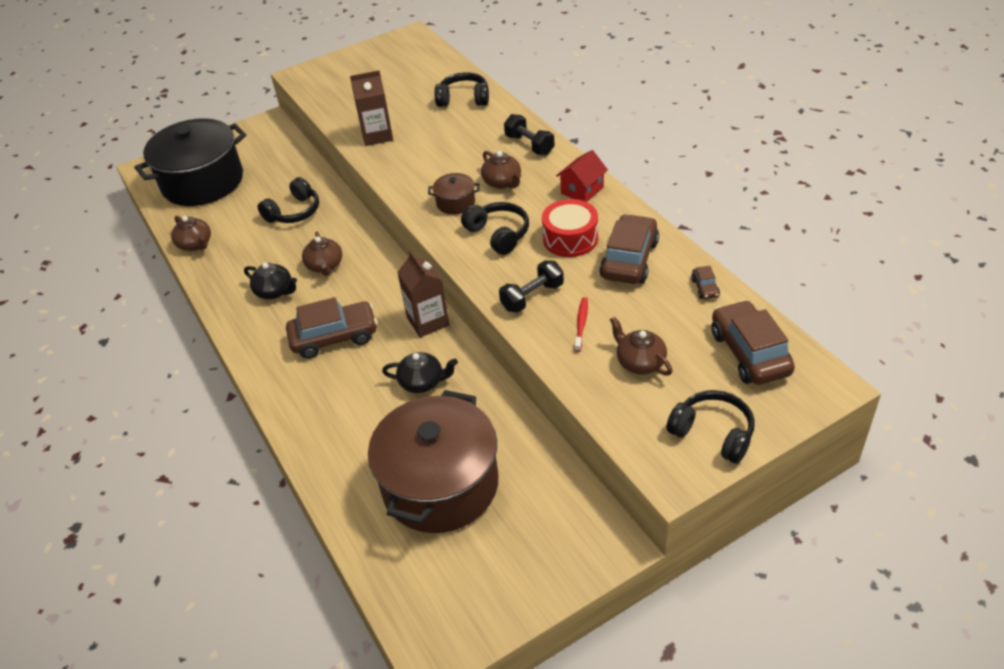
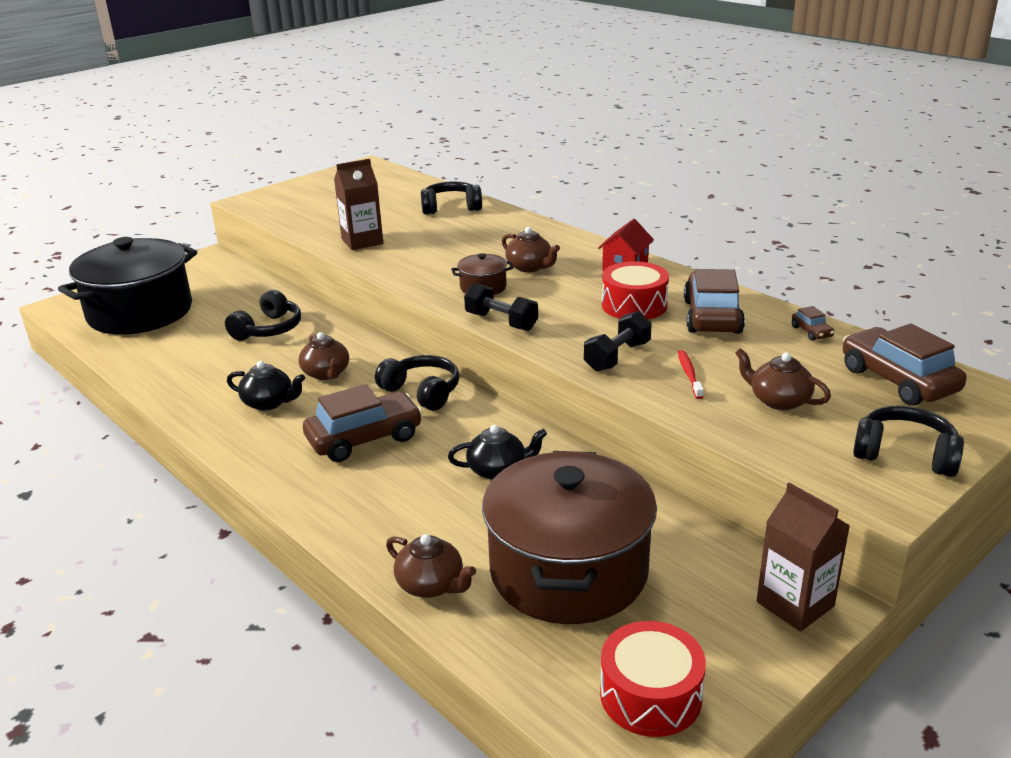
camera: 15 degrees left, 15 degrees down
(195, 244) = (147, 368): brown teapot -> brown teapot (431, 585)
(428, 321) = (479, 412): brown carton -> brown carton (795, 604)
(457, 599) = (650, 695): none -> red drum
(498, 234) = (548, 309): black headphones -> black headphones (422, 392)
(529, 145) = (545, 237): black dumbbell -> black dumbbell (501, 322)

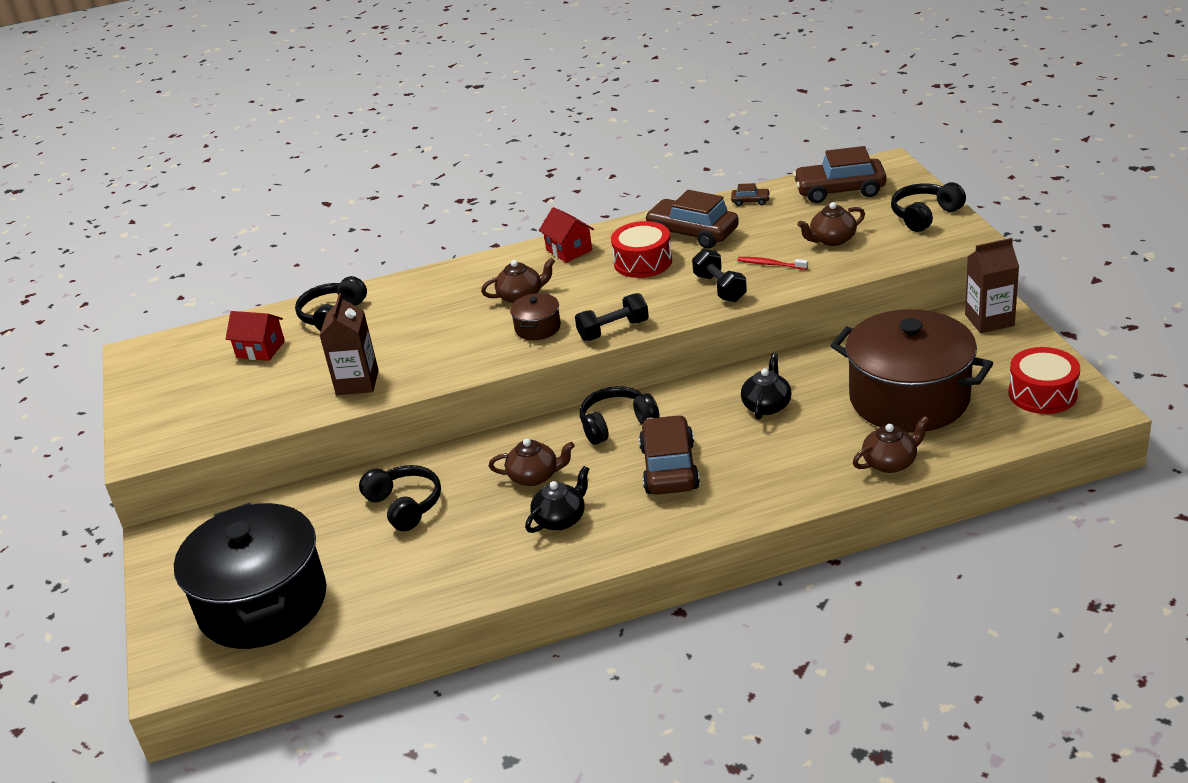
camera: 60 degrees left, 5 degrees up
(390, 198) = (260, 349): none -> red house

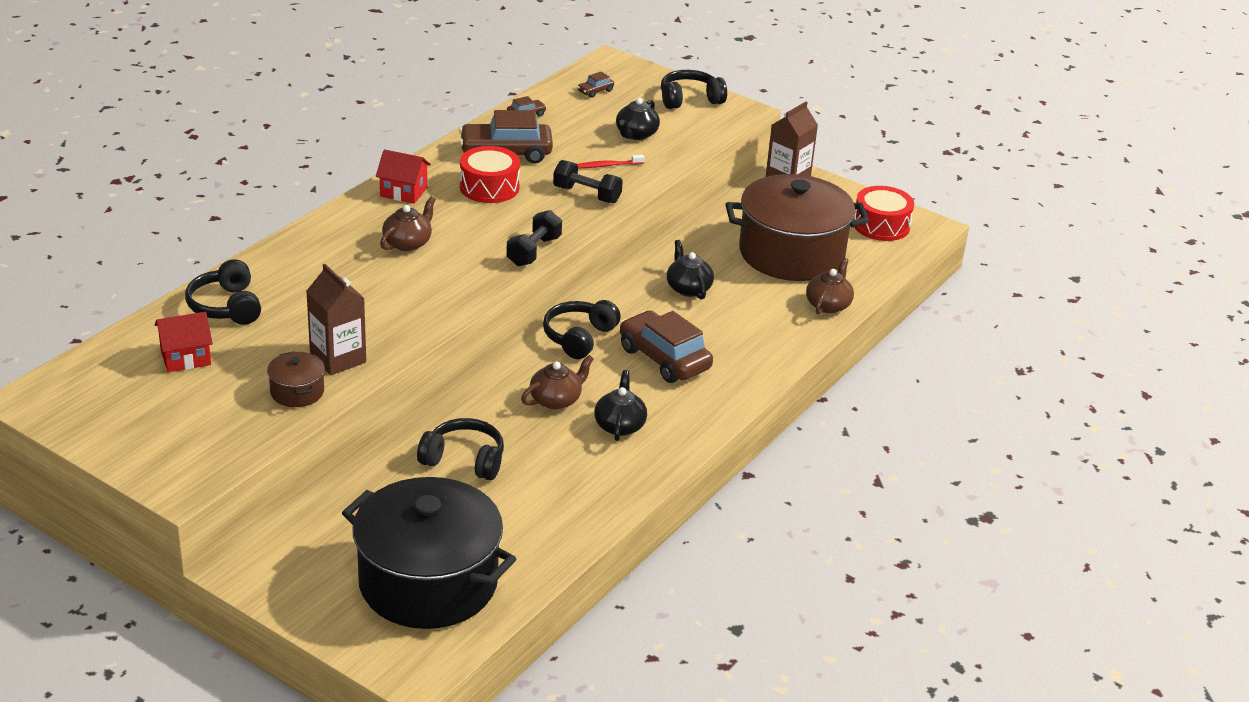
camera: 45 degrees left, 0 degrees up
(538, 328) = (460, 266): brown pot -> brown pot (297, 392)
(832, 240) = (636, 134): brown teapot -> black teapot
(840, 191) = (595, 91): brown car -> brown car, size x0.44
(925, 215) = (689, 99): black headphones -> black headphones turned 60 degrees clockwise

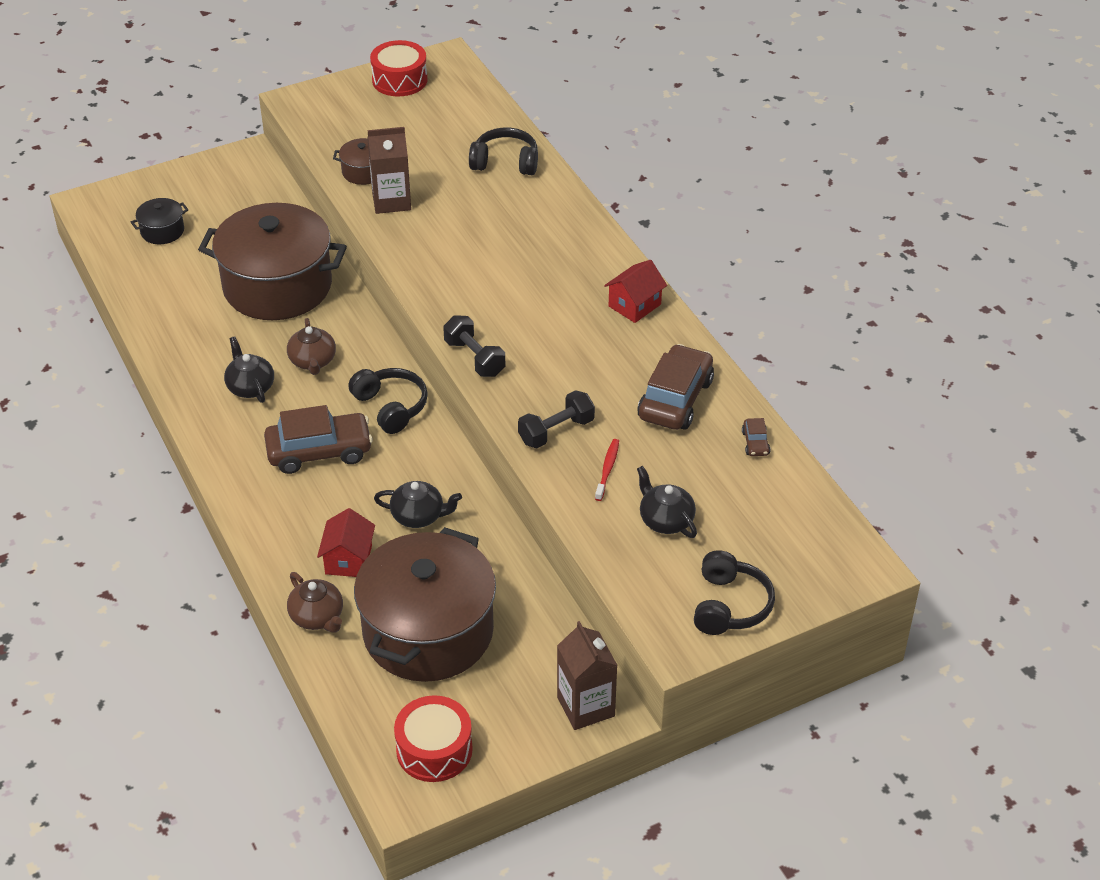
camera: 120 degrees right, 10 degrees up
(185, 357) = (448, 130): red house -> red house (348, 559)
(408, 243) = (540, 283): brown teapot -> none
(428, 582) = (162, 231): black pot -> black pot, size x0.41
(464, 460) = (277, 286): black headphones -> brown pot
(489, 187) = (611, 365): red drum -> red drum (399, 80)
(595, 91) = (788, 523): brown car -> none
(619, 425) = (250, 387): black teapot -> black teapot turned 150 degrees counterclockwise

